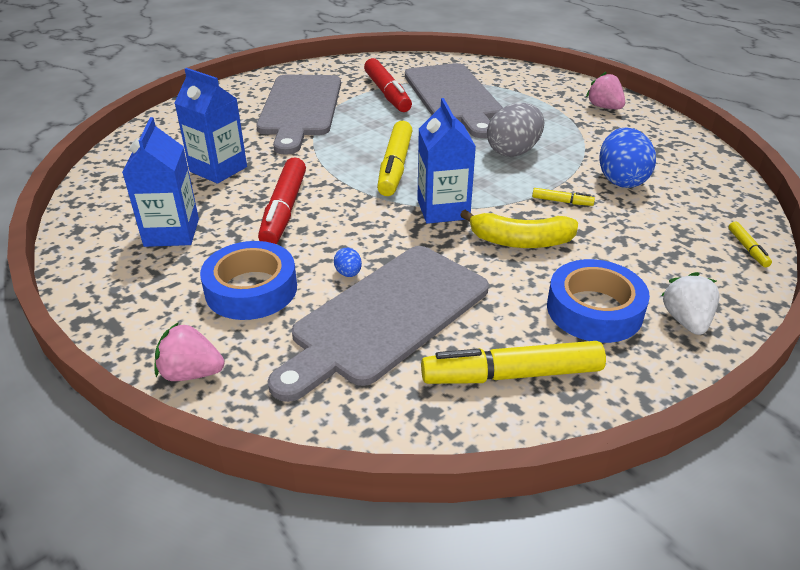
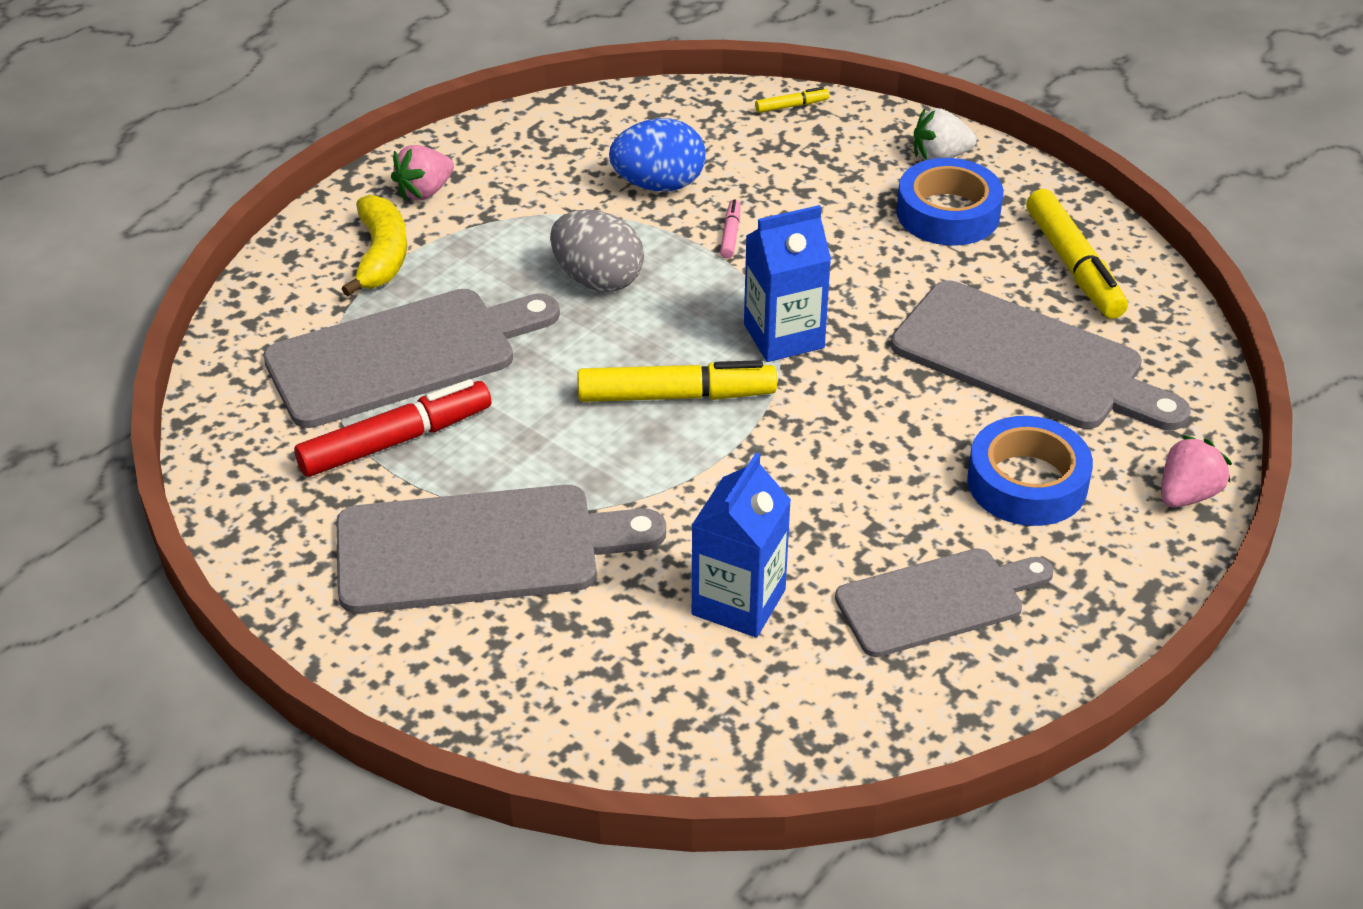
camera: 100 degrees left, 5 degrees up
(172, 232) = (937, 601): blue carton -> grey cutting board
(191, 373) = (1187, 494): pink strawberry -> pink strawberry turned 135 degrees counterclockwise
(284, 210) = (837, 493): red marker -> none
(348, 273) = (960, 402): blue egg -> none
(520, 241) = (836, 266): yellow banana -> yellow banana (381, 256)
(562, 201) = (730, 234): yellow marker -> pink marker

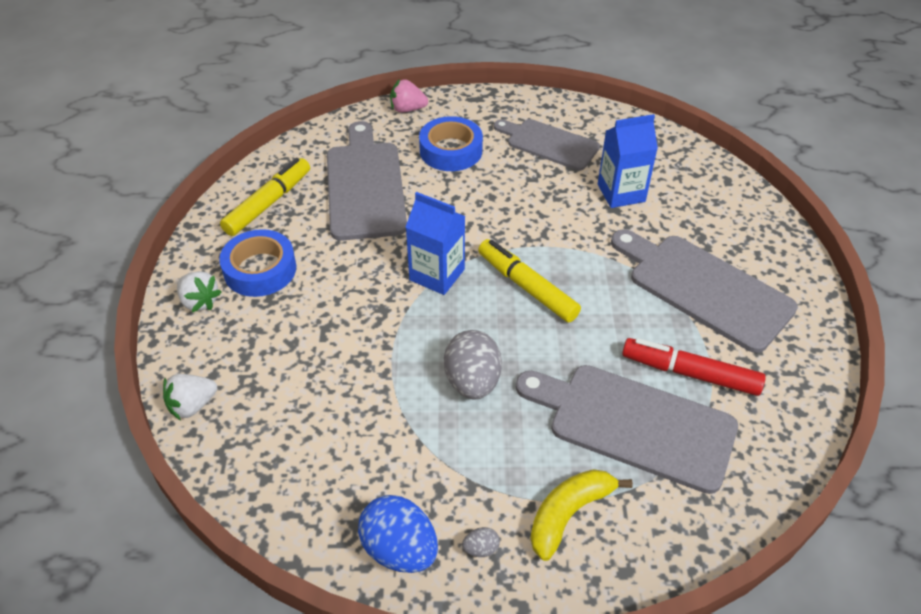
camera: 130 degrees left, 5 degrees up
(425, 191) = (481, 549): pink strawberry -> grey egg
(658, 185) = (349, 417): blue egg -> blue egg (400, 549)
(730, 234) = (368, 349): pink marker -> none
(791, 106) = (192, 405): yellow marker -> white strawberry

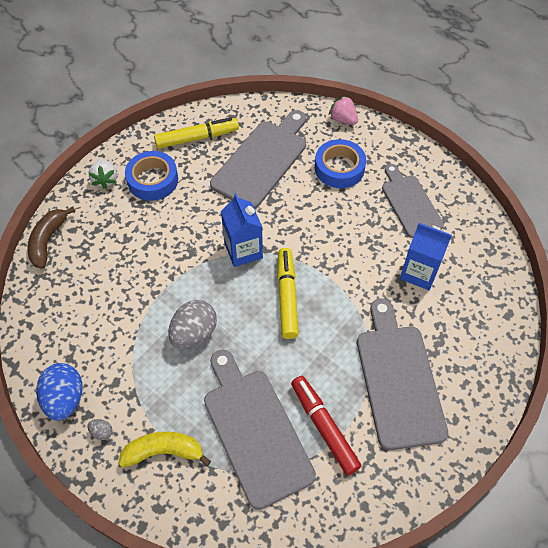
camera: 40 degrees right, 10 degrees up
(192, 405) = (48, 241): white strawberry -> brown banana

